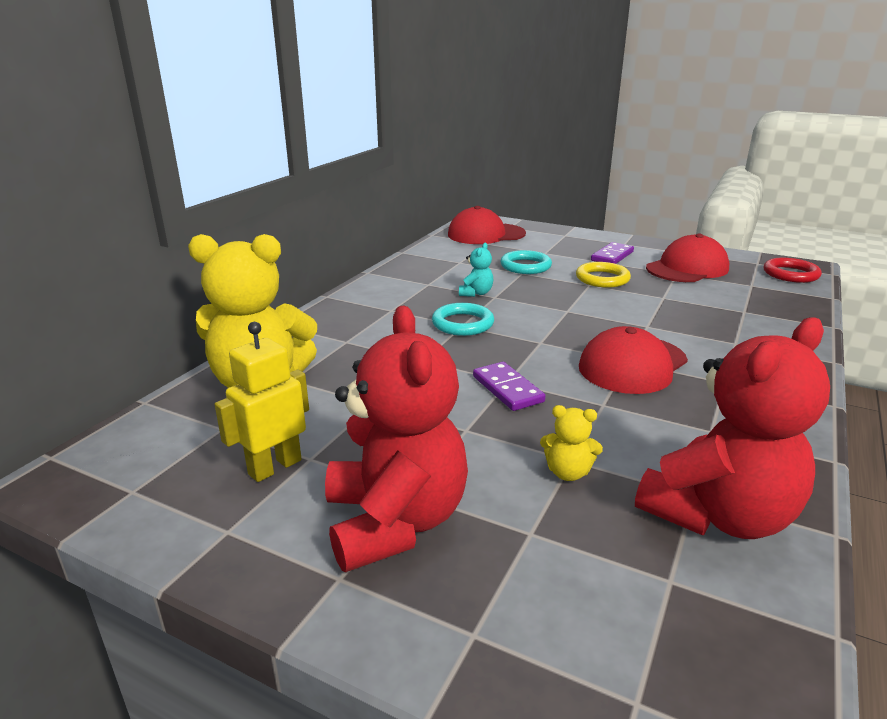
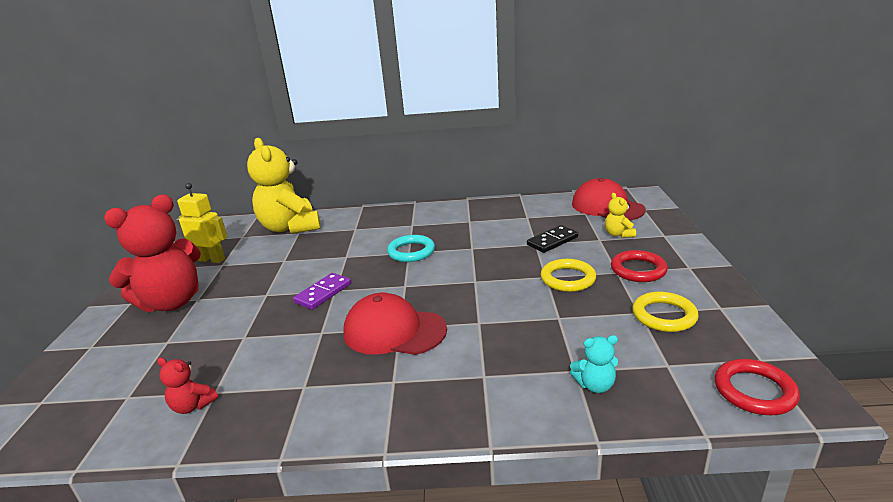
camera: 65 degrees right, 0 degrees up
(476, 293) = (470, 240): turquoise teddy bear -> turquoise teddy bear (595, 385)
(525, 266) = (552, 241): turquoise ring -> black domino
(568, 472) = (228, 339): yellow teddy bear -> yellow teddy bear (618, 234)
(612, 256) = (638, 270): purple domino -> red ring
(687, 268) = (664, 315): red cap -> yellow ring
(718, 515) = (192, 405): red teddy bear -> red teddy bear, size x0.42

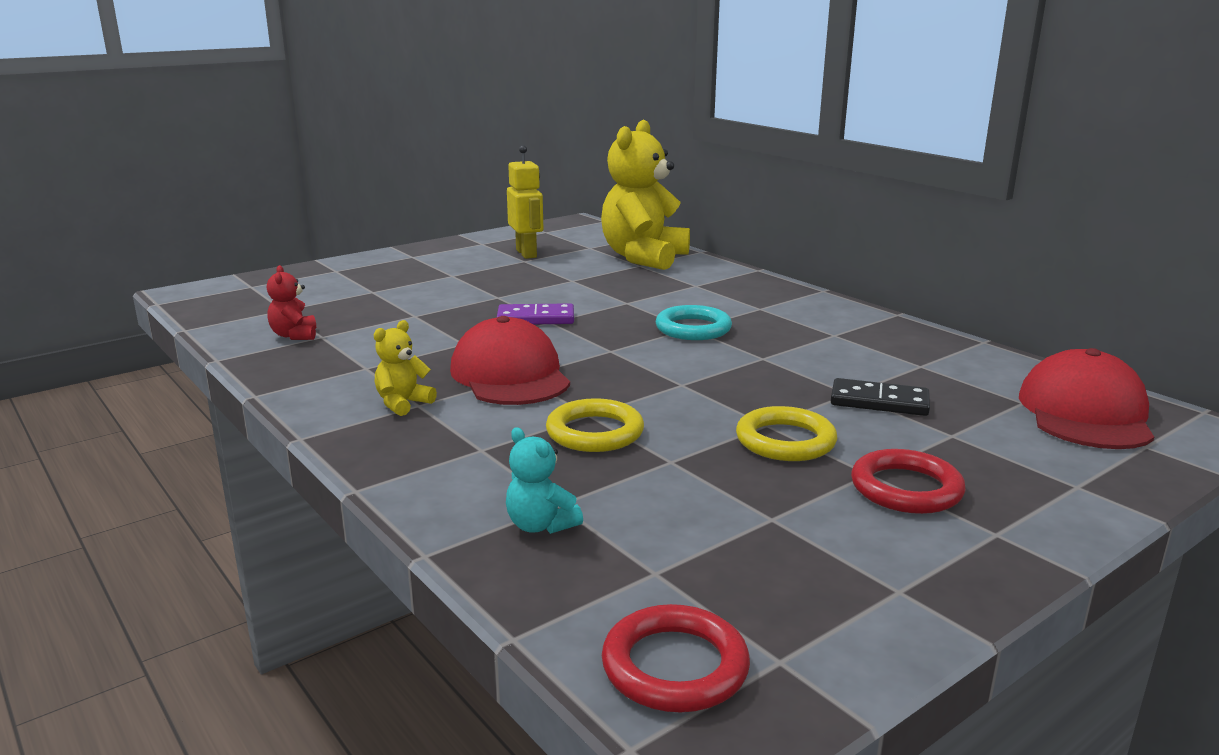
camera: 50 degrees right, 5 degrees down
(171, 302) = (433, 269): red teddy bear -> none
(618, 234) = (1000, 445): yellow teddy bear -> yellow teddy bear (403, 403)
(664, 315) = (793, 541): yellow ring -> yellow ring (595, 432)

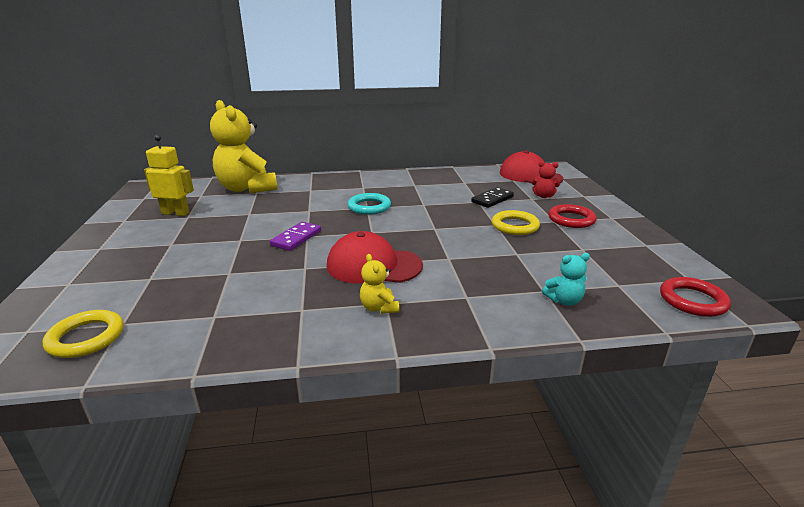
camera: 60 degrees left, 5 degrees up
(294, 335) = (194, 328): red teddy bear -> red teddy bear (543, 196)
(595, 432) = (472, 262): yellow ring -> yellow ring (86, 338)

